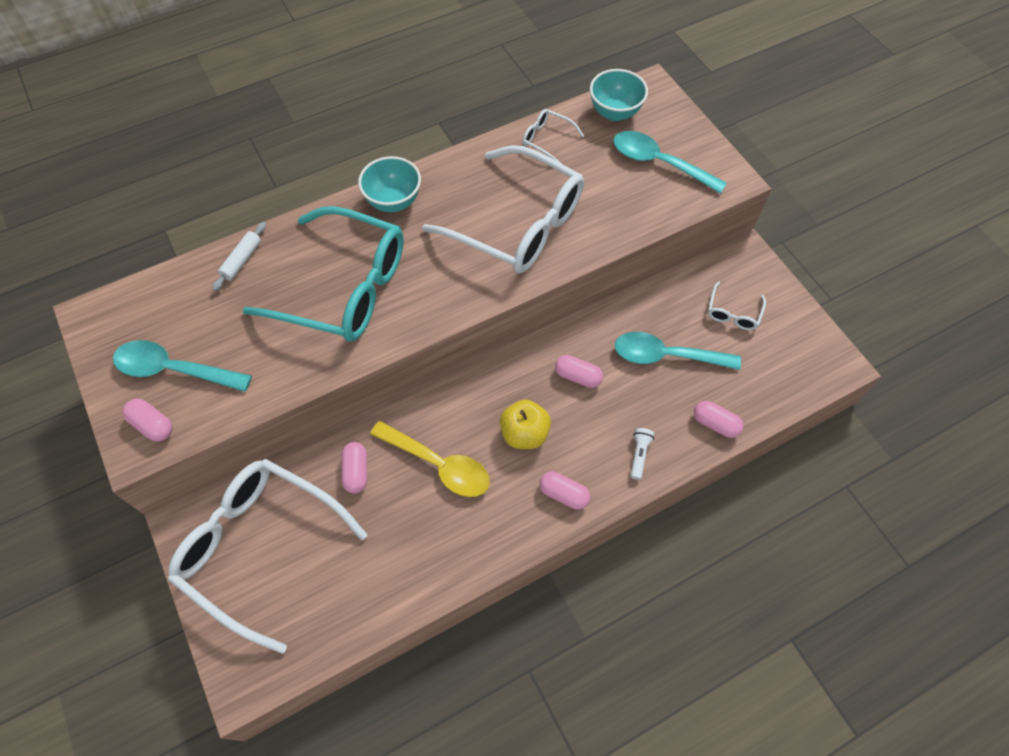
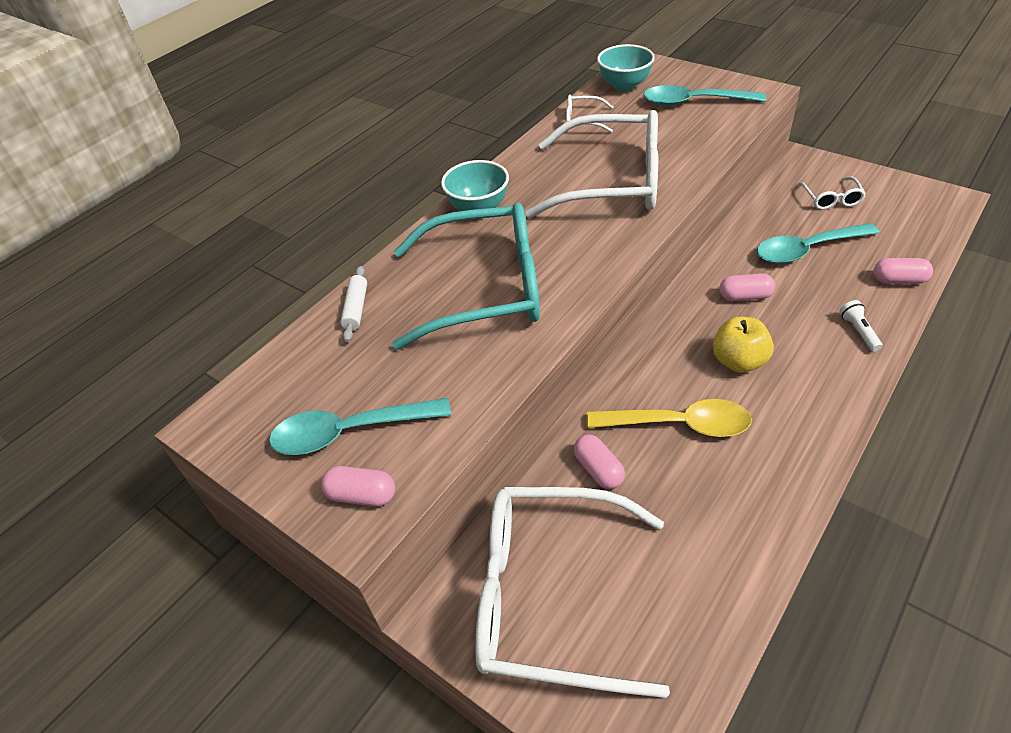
camera: 20 degrees left, 15 degrees down
(563, 494) = (822, 394): pink capsule -> none

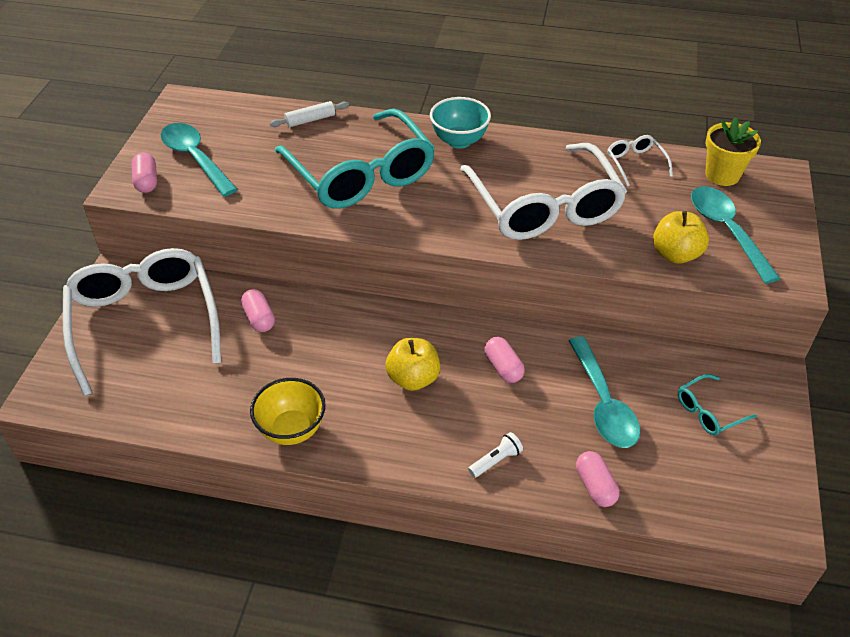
camera: 60 degrees right, 0 degrees up
(598, 470) = (259, 318): pink capsule -> pink capsule turned 60 degrees counterclockwise
(624, 86) = (722, 175): turquoise bowl -> yellow flower pot
(678, 424) = (323, 354): yellow spoon -> none
(710, 132) = (675, 254): none -> yellow apple
(782, 477) = (292, 430): none -> yellow bowl
(807, 250) = (603, 403): turquoise spoon -> turquoise spoon turned 150 degrees counterclockwise
(831, 199) = (708, 411): white glasses -> turquoise glasses

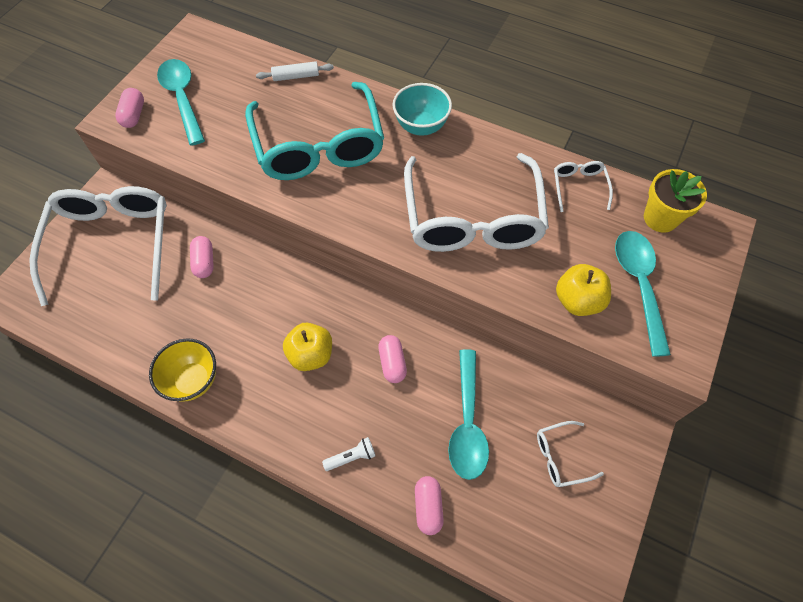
camera: 15 degrees right, 15 degrees up
(708, 411) = (561, 457): turquoise glasses -> white glasses

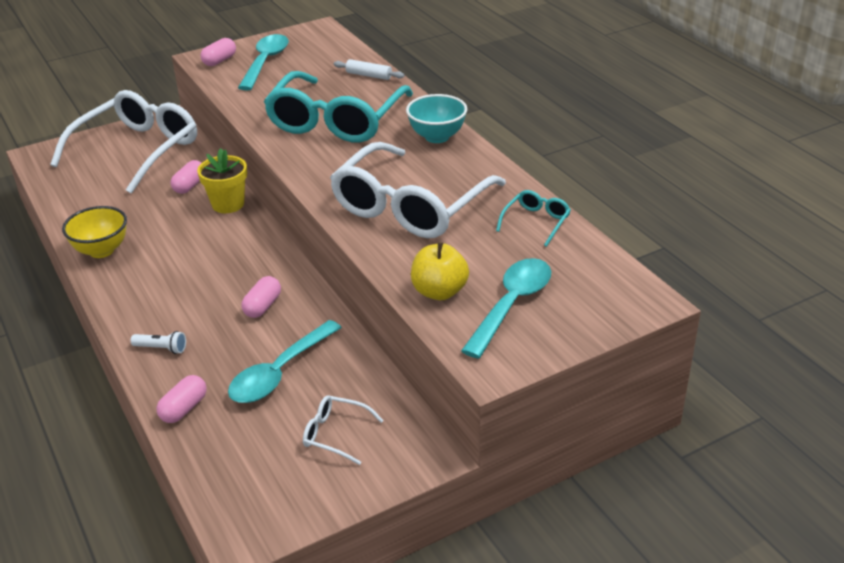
camera: 35 degrees right, 25 degrees down
(311, 355) = (204, 273): yellow apple -> none
(579, 187) = (536, 222): white glasses -> turquoise glasses
(660, 218) = (592, 271): yellow flower pot -> yellow flower pot (228, 204)

